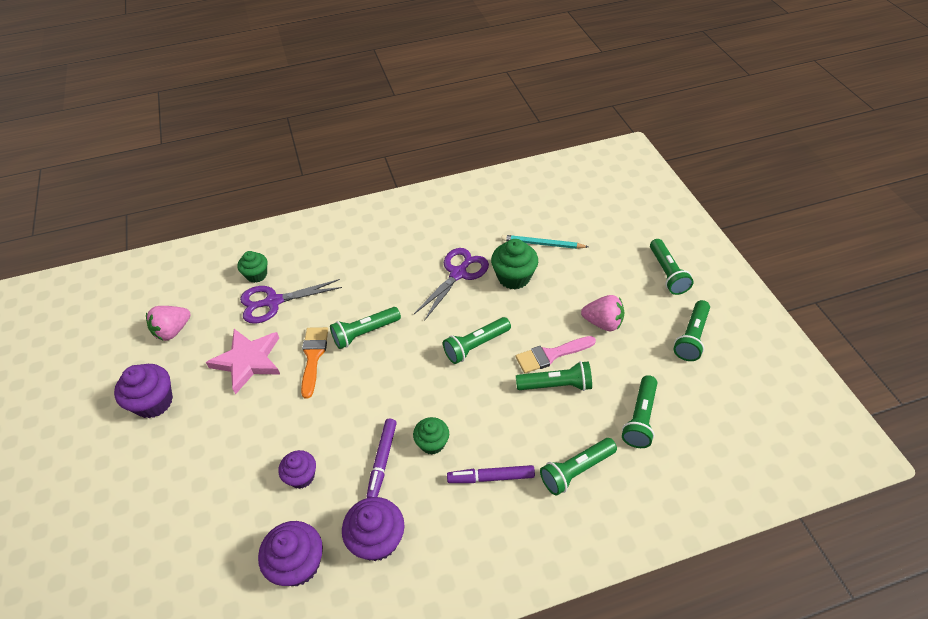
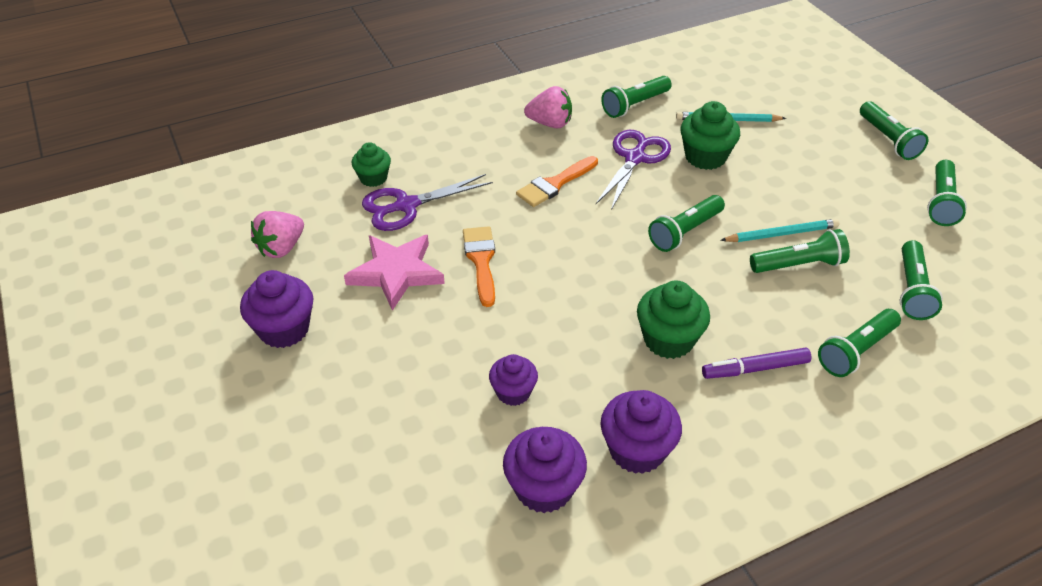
camera: 10 degrees left, 5 degrees down
(365, 333) = (539, 230): green flashlight -> green flashlight (635, 105)
(382, 460) = (612, 364): purple marker -> none
(389, 292) = (555, 184): none -> orange brush
(432, 443) = (668, 340): green cupcake -> green cupcake, size x1.55
(551, 355) = (781, 234): pink brush -> turquoise pencil
(602, 323) = (831, 196): pink strawberry -> pink strawberry (550, 123)

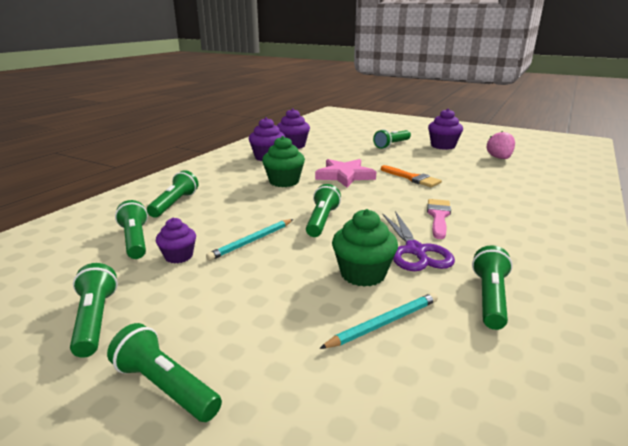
camera: 145 degrees right, 20 degrees down
(373, 178) = (532, 186): green cupcake -> none
(396, 273) = (439, 165): pink star -> pink star (344, 176)
(406, 206) = (489, 183): purple scissors -> none
(513, 392) = (333, 156): purple cupcake -> purple cupcake (179, 256)
(550, 123) = (517, 251): pink strawberry -> none
(555, 184) = (438, 216): orange brush -> pink brush
(756, 369) = (231, 185): purple marker -> none
(799, 265) = (228, 228): green flashlight -> green flashlight (392, 145)

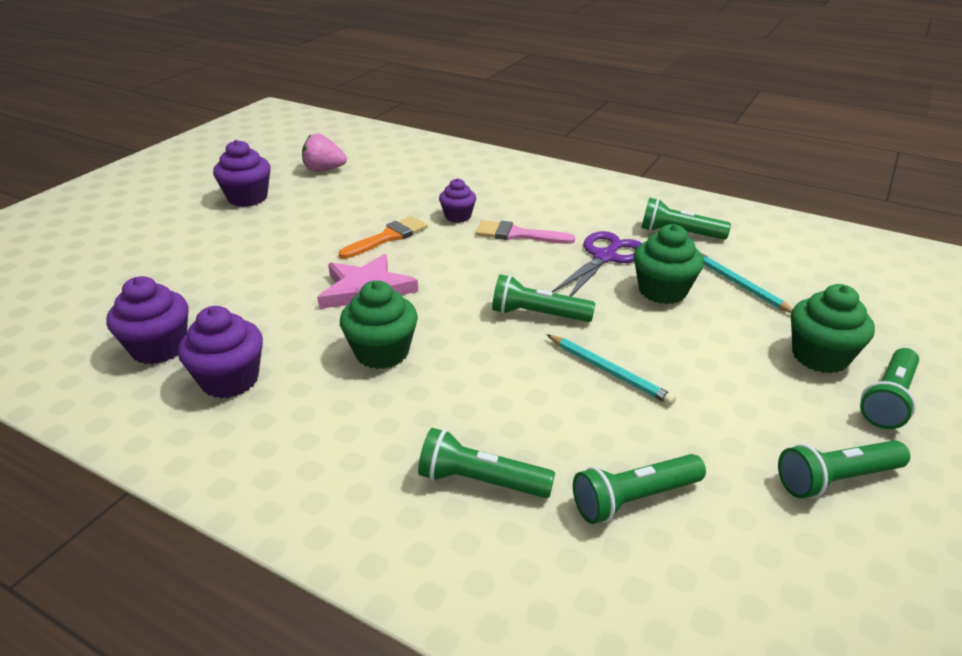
camera: 90 degrees left, 10 degrees up
(179, 256) = (669, 436): purple cupcake -> purple cupcake (458, 216)
(248, 353) = (820, 356): none -> green cupcake
(392, 145) = (218, 238): green flashlight -> none
(415, 251) = (605, 257): purple scissors -> purple scissors turned 45 degrees counterclockwise

